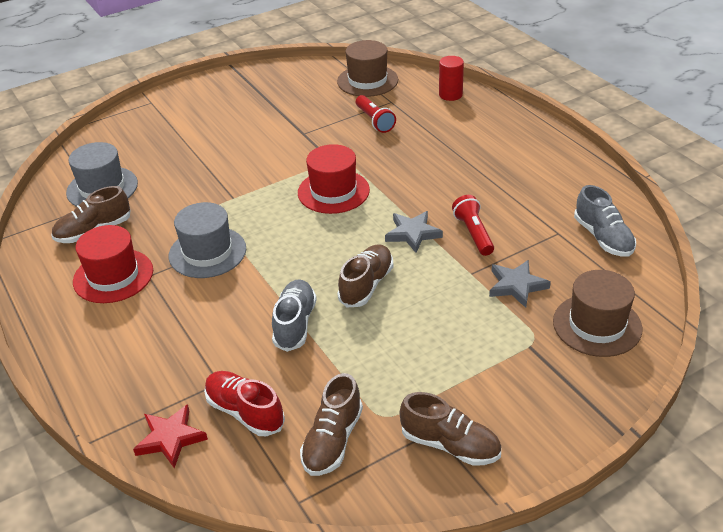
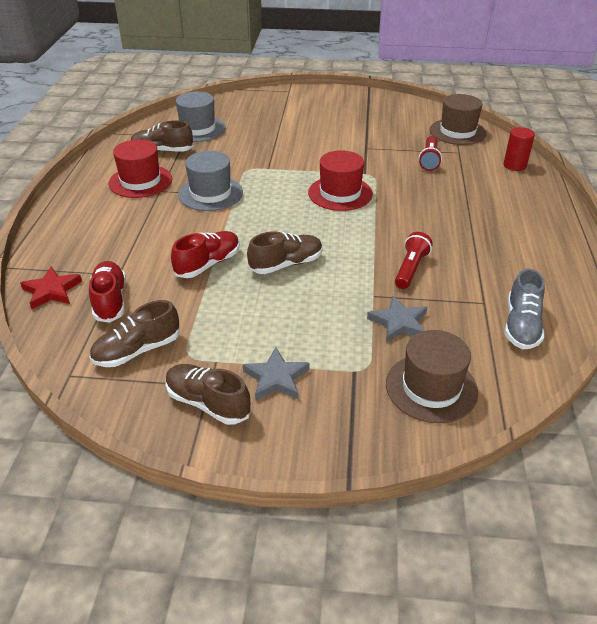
camera: 35 degrees right, 0 degrees up
(295, 324) = (208, 264): grey shoe -> red shoe
(413, 233) = (363, 247): grey star -> grey star (276, 378)
(450, 445) = (208, 403): brown shoe -> brown shoe turned 150 degrees clockwise

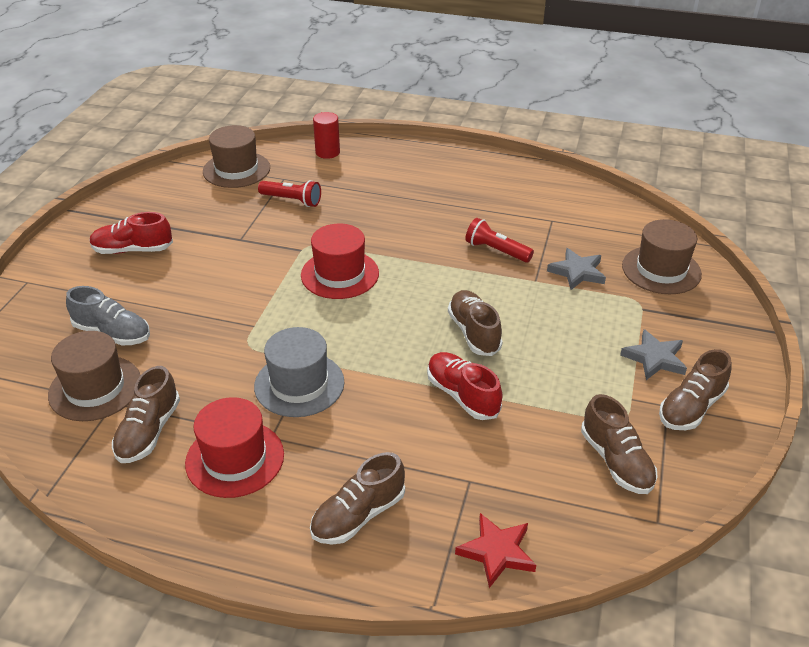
camera: 80 degrees left, 0 degrees up
(90, 231) = (358, 515): none -> brown shoe
(110, 300) = (524, 488): red shoe -> red shoe (133, 250)
(197, 129) = (95, 388): grey hat -> brown hat
(521, 326) = (584, 209): grey shoe -> grey shoe (113, 333)

